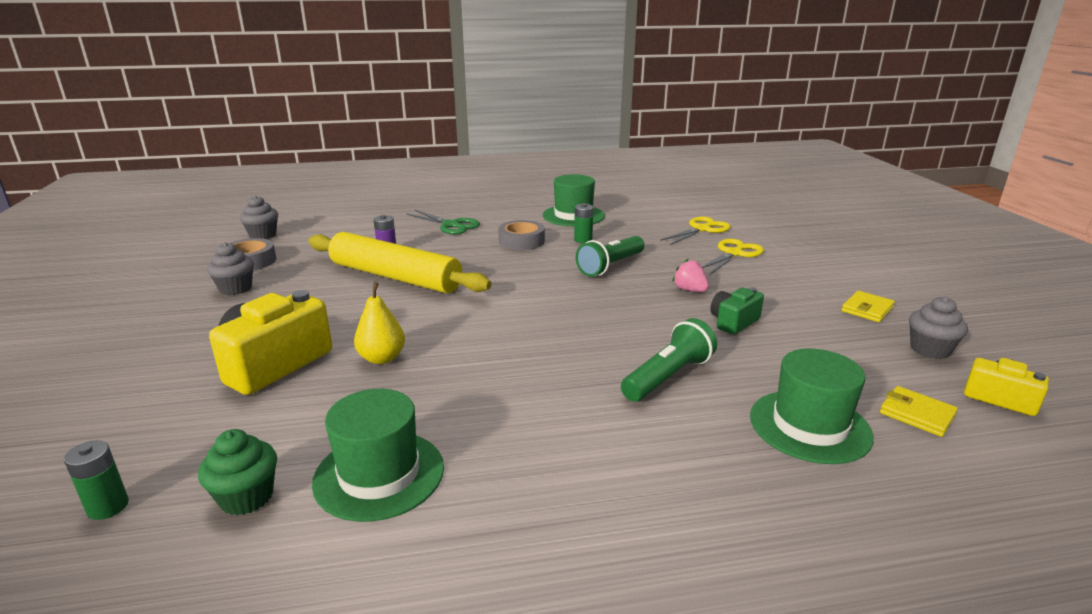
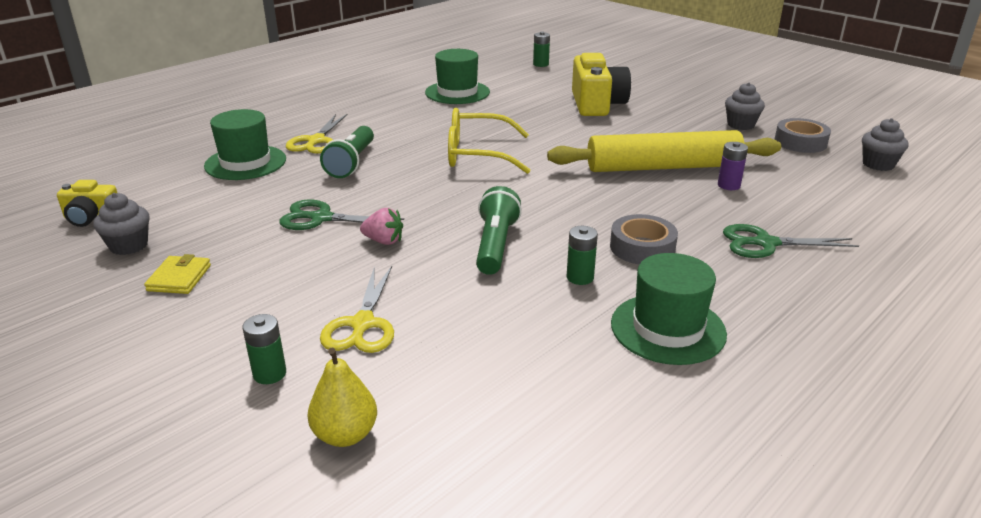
camera: 145 degrees right, 5 degrees up
(246, 497) = (497, 77): green cupcake -> none
(382, 358) = (545, 122): yellow pear -> yellow pear (345, 435)
(522, 341) = (477, 154): none -> yellow glasses
(702, 229) = (443, 373): yellow scissors -> yellow scissors (316, 141)
(733, 322) = (321, 218): green camera -> green scissors
(796, 249) = (269, 374): none -> green battery
(916, 414) = (167, 188): yellow wallet -> none

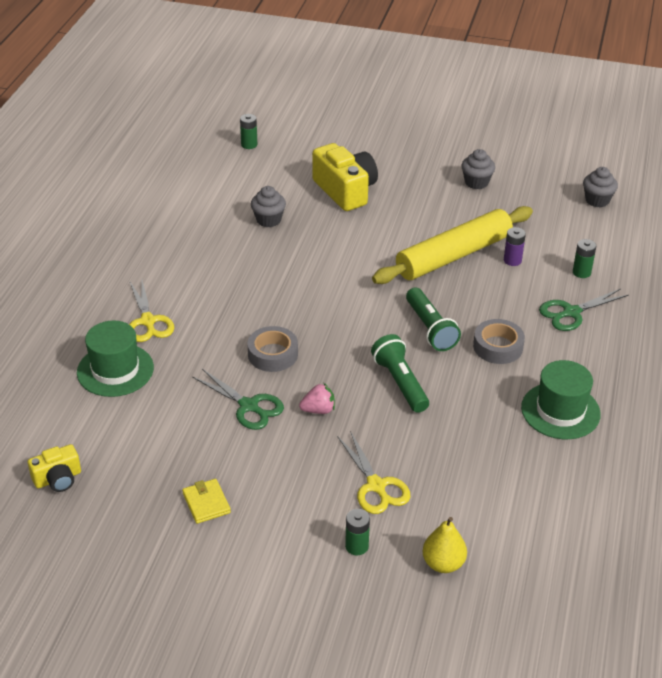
camera: 30 degrees left, 10 degrees up
(129, 246) = (128, 492): grey cupcake -> grey cupcake (268, 220)
(321, 218) = (248, 406): green scissors -> green scissors turned 120 degrees counterclockwise
(351, 163) = (208, 337): green flashlight -> green flashlight (430, 329)
(457, 92) = (209, 212): green hat -> none
(477, 154) = (301, 290): yellow glasses -> none
(580, 277) = (479, 390): green battery -> green battery (581, 272)
(800, 142) = (531, 191): grey tape -> grey tape (273, 354)

